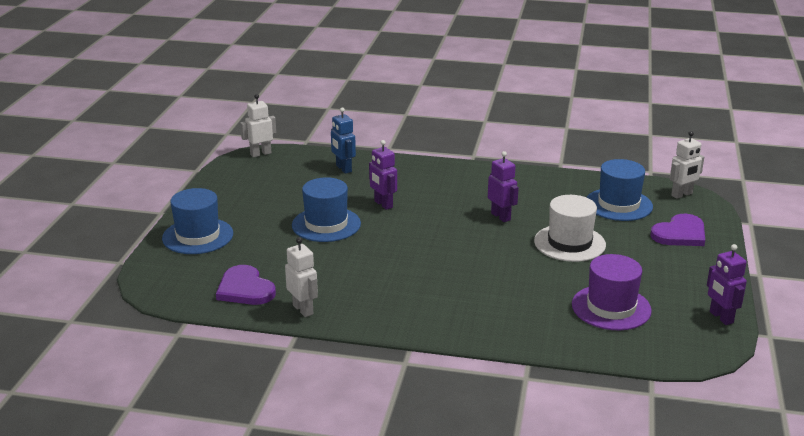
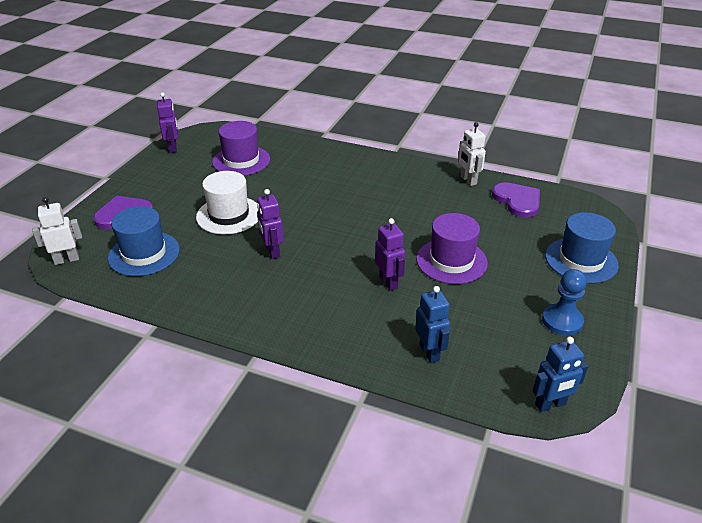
camera: 170 degrees left, 10 degrees up
(235, 193) = (562, 321): none -> blue pawn
(260, 154) = (550, 404): white robot -> blue robot
(326, 224) = (451, 261): blue hat -> purple hat

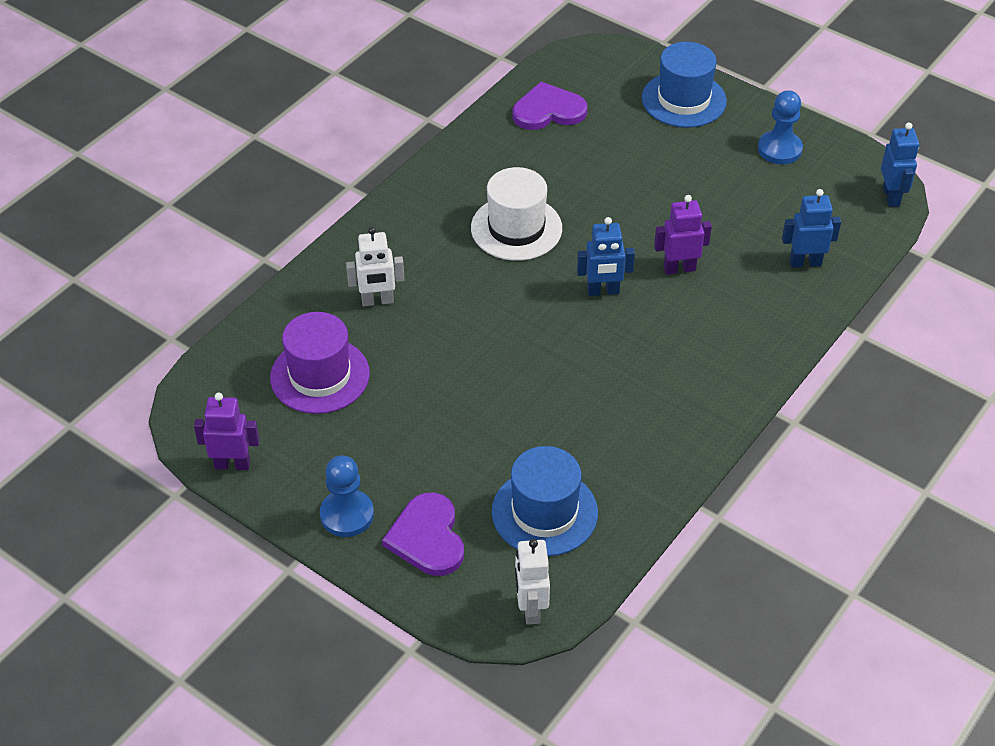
camera: 75 degrees left, 10 degrees up
(140, 186) = (347, 515): none -> blue pawn
(229, 215) = (477, 406): white hat -> white hat (516, 228)
(272, 251) = (583, 369): purple robot -> none
(349, 250) = (603, 291): none -> blue robot
(451, 261) = (654, 204): purple hat -> none
(468, 180) = (482, 140): white robot -> white robot (377, 301)

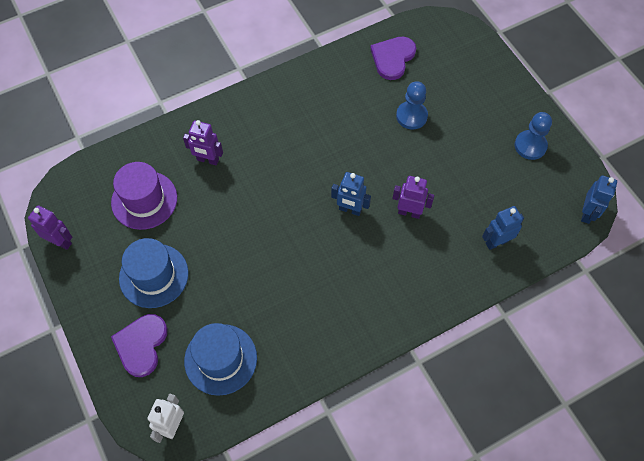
camera: 25 degrees right, 15 degrees up
(347, 515) = (104, 307): blue pawn -> blue pawn (411, 116)
(377, 301) = (207, 160): white robot -> purple robot
(516, 228) = (322, 140): white hat -> none
(548, 110) = (392, 58): purple heart -> purple heart turned 75 degrees counterclockwise
(683, 100) = (487, 82): blue hat -> blue hat (154, 275)
(805, 262) = (496, 242): blue robot -> blue robot turned 45 degrees counterclockwise

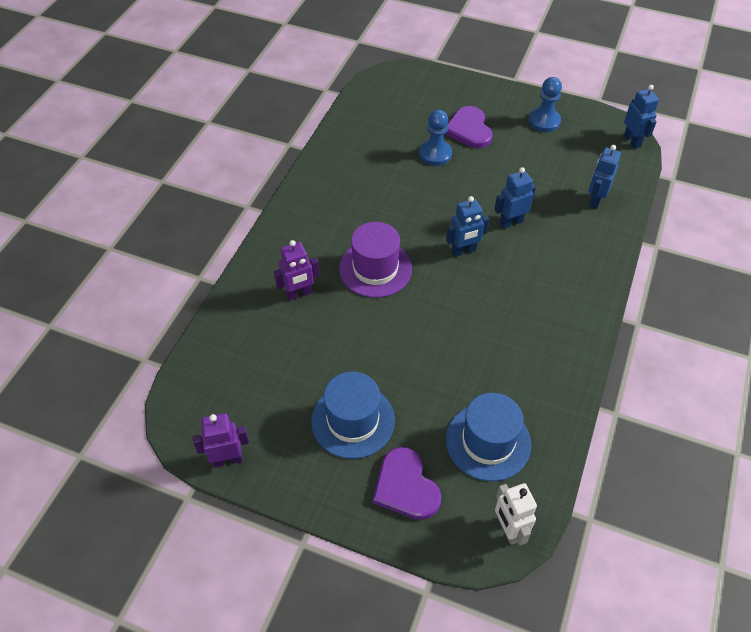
camera: 40 degrees left, 10 degrees down
(144, 200) = (274, 365): purple hat -> purple hat (375, 269)
(392, 58) = (374, 122): purple heart -> purple heart (469, 129)
(409, 212) = (511, 222): purple robot -> blue robot

